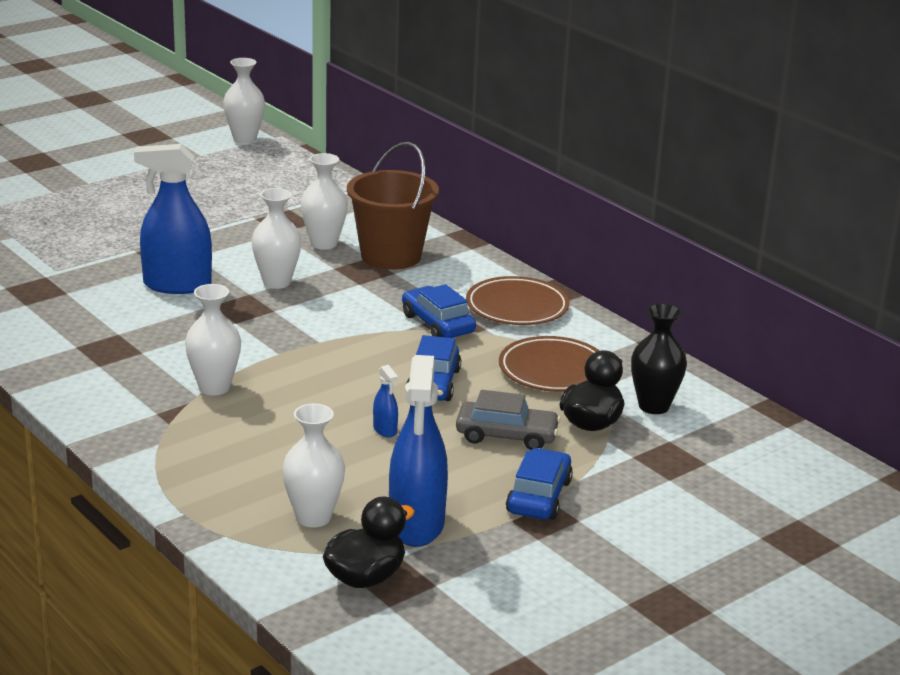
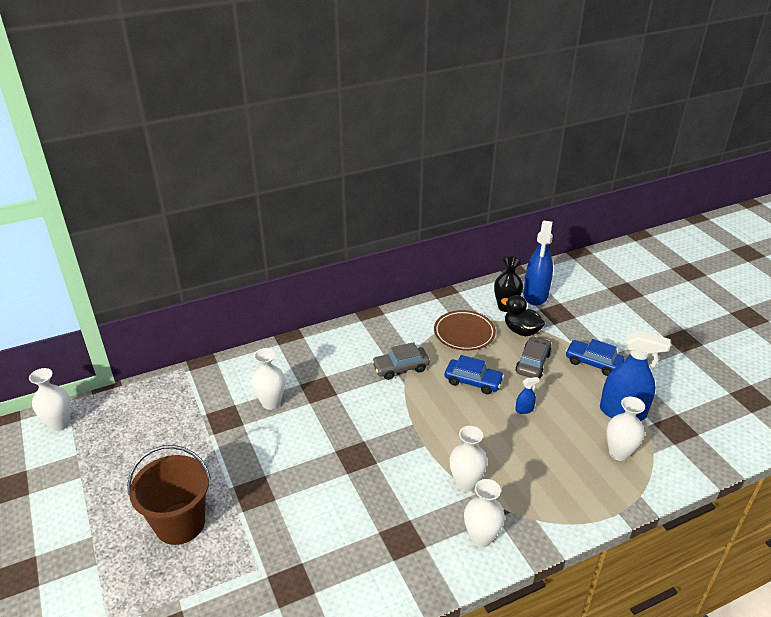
camera: 75 degrees left, 10 degrees up
(177, 285) = (310, 490): blue spray bottle -> blue spray bottle (535, 295)
(276, 282) = (322, 434): white vase -> white vase (481, 538)
(365, 577) = (675, 439): black duck -> none
(391, 256) = (302, 373): brown bucket -> brown bucket (180, 523)
(437, 324) = (400, 368): blue car -> grey car
(517, 307) = (387, 332): brown plate -> none

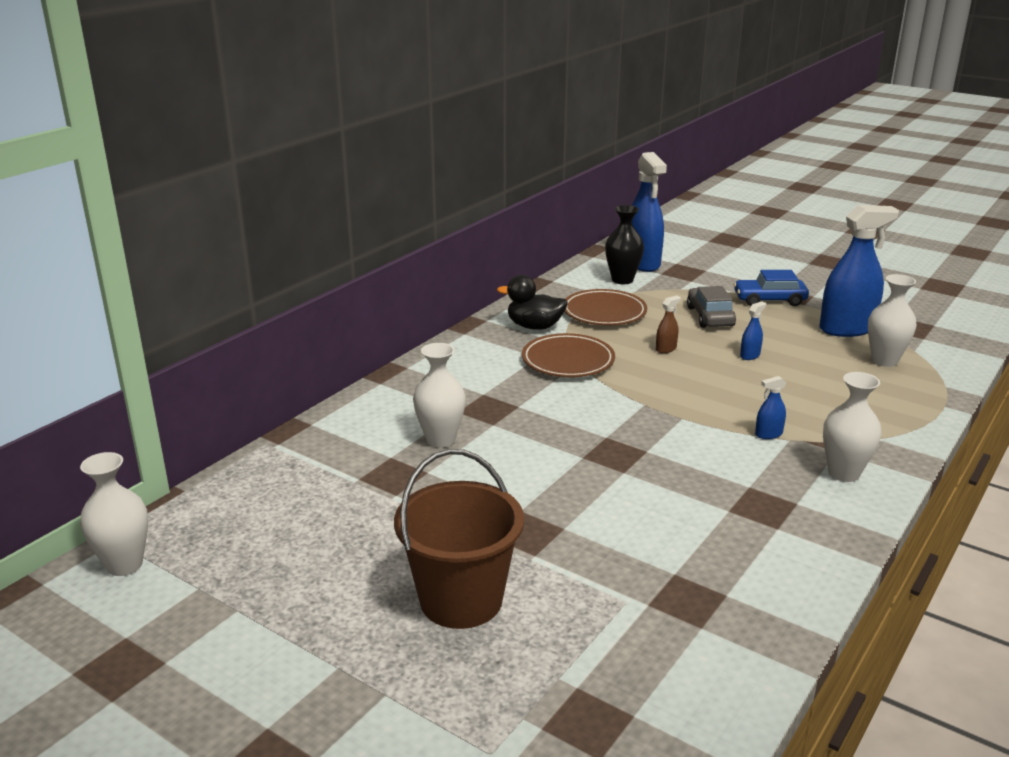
camera: 30 degrees left, 10 degrees down
(400, 368) = (568, 361): grey car -> brown plate
(466, 483) = (768, 434): white vase -> blue spray bottle
(473, 381) = (666, 349): blue car -> brown spray bottle
(521, 331) = (664, 294): black duck -> black duck (534, 327)

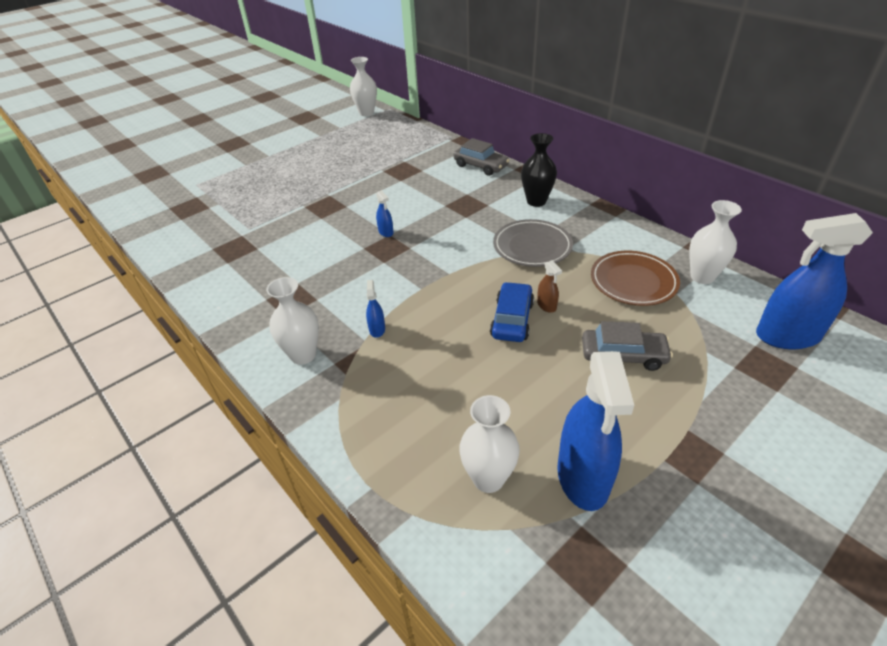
camera: 105 degrees right, 15 degrees up
(373, 408) = (480, 166): none -> grey car
(440, 440) = (433, 186): white vase -> white vase (702, 276)
(461, 600) = (286, 184): brown bucket -> none
(534, 327) = (601, 238): black duck -> none
(568, 361) = (532, 247): brown plate -> grey plate
(622, 280) = (725, 309): black vase -> black vase (536, 201)
(750, 355) = (523, 360): blue spray bottle -> blue spray bottle (386, 232)
(769, 300) = (677, 426): blue car -> blue car (512, 319)

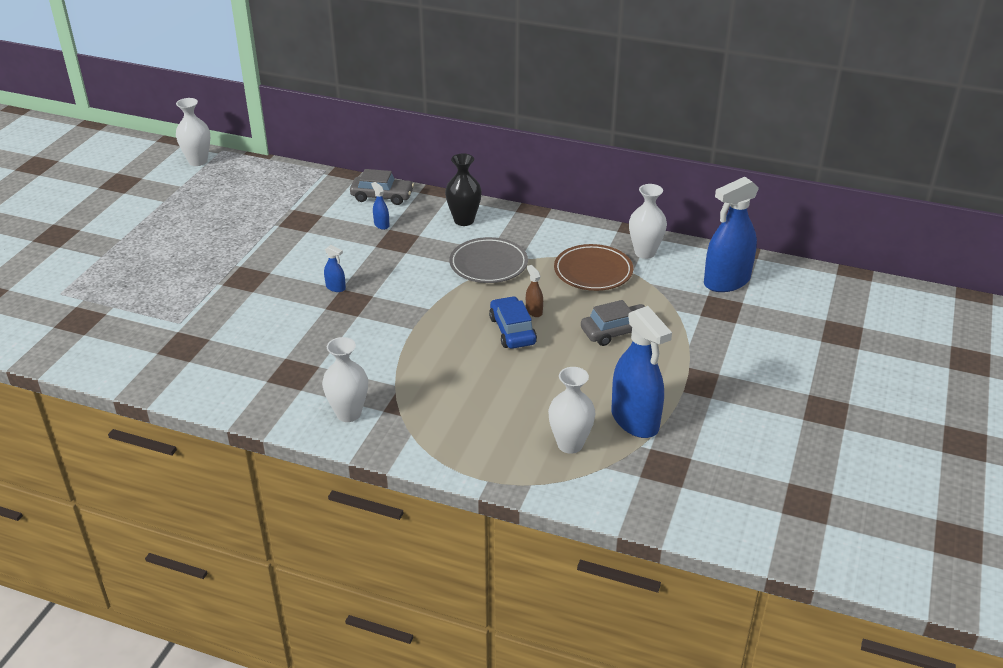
camera: 30 degrees left, 5 degrees down
(377, 329) = (399, 373): blue spray bottle -> blue spray bottle (381, 225)
(546, 305) = (534, 311): brown spray bottle -> brown spray bottle turned 150 degrees counterclockwise

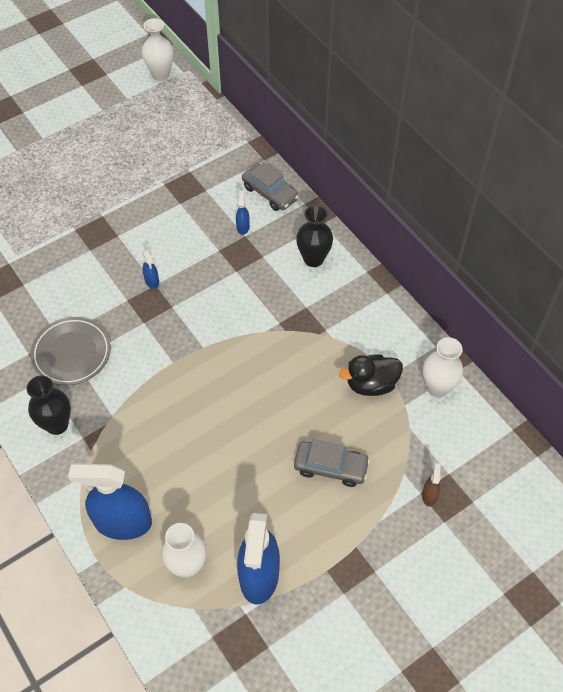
camera: 35 degrees right, 20 degrees up
(348, 413) = (57, 424): white vase -> black vase
(488, 264) = (290, 324): grey plate -> grey plate (72, 353)
(512, 330) = (247, 412): blue car -> none
(534, 311) = (282, 401): brown spray bottle -> brown spray bottle (429, 495)
(593, 271) = (371, 384): brown plate -> black duck
(726, 281) = (481, 468): blue spray bottle -> blue spray bottle (123, 522)

